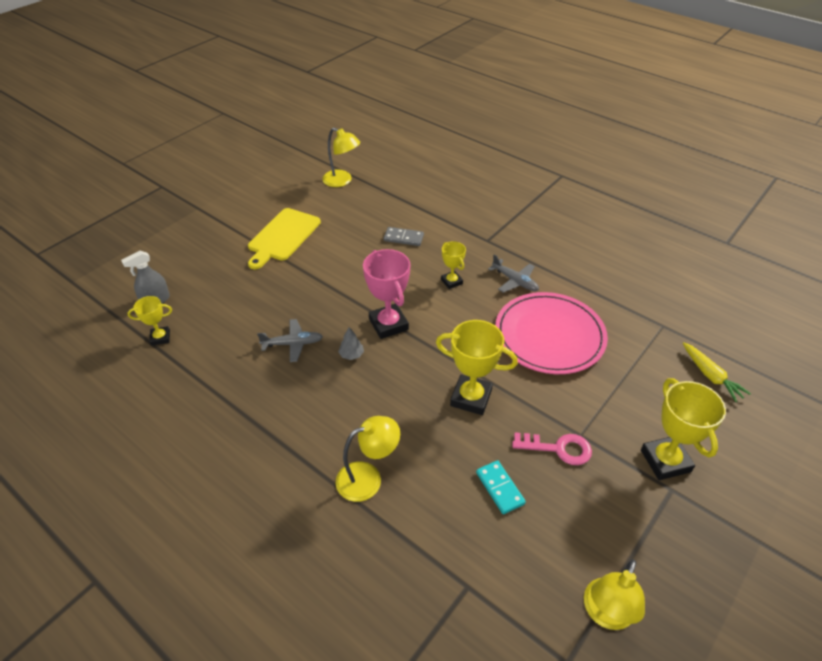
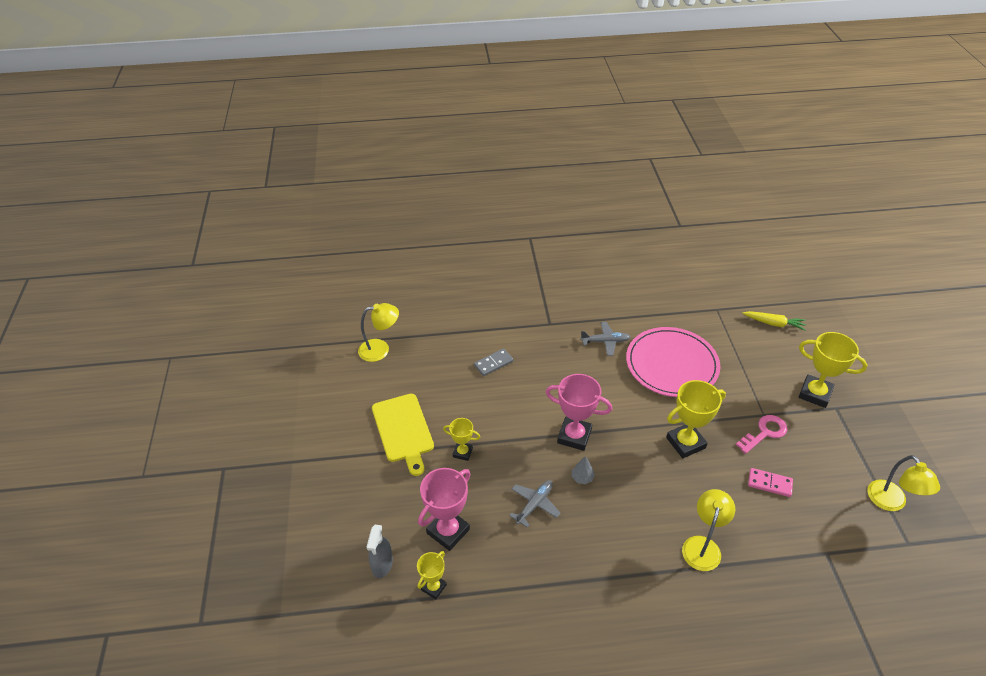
camera: 45 degrees left, 0 degrees up
(217, 314) = (448, 531): none -> pink trophy
(451, 282) = (569, 372): yellow trophy -> yellow trophy (462, 452)
(500, 488) = (769, 483): turquoise domino -> pink domino

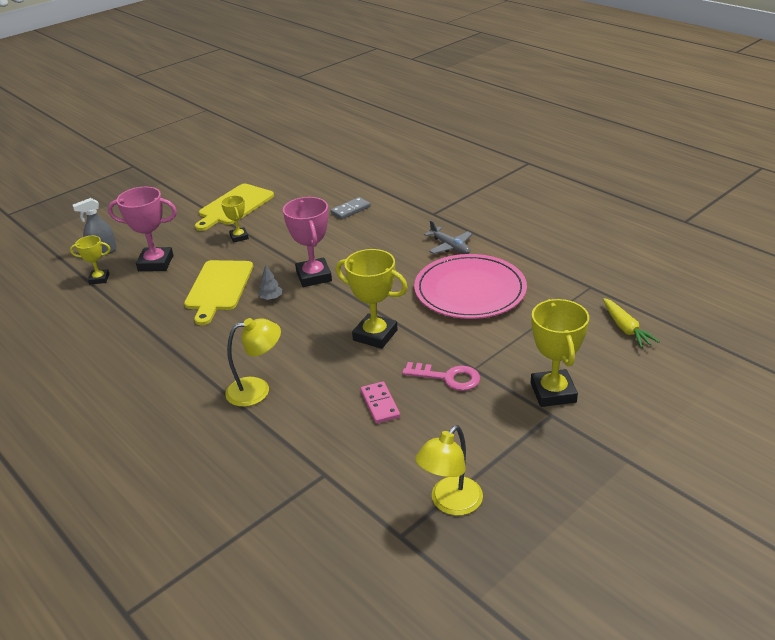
camera: 55 degrees right, 10 degrees down
(380, 349) = (305, 164): yellow lamp -> none
(493, 363) = (350, 210): grey domino -> grey domino turned 60 degrees counterclockwise
(535, 504) = (218, 288): grey plane -> yellow cutting board

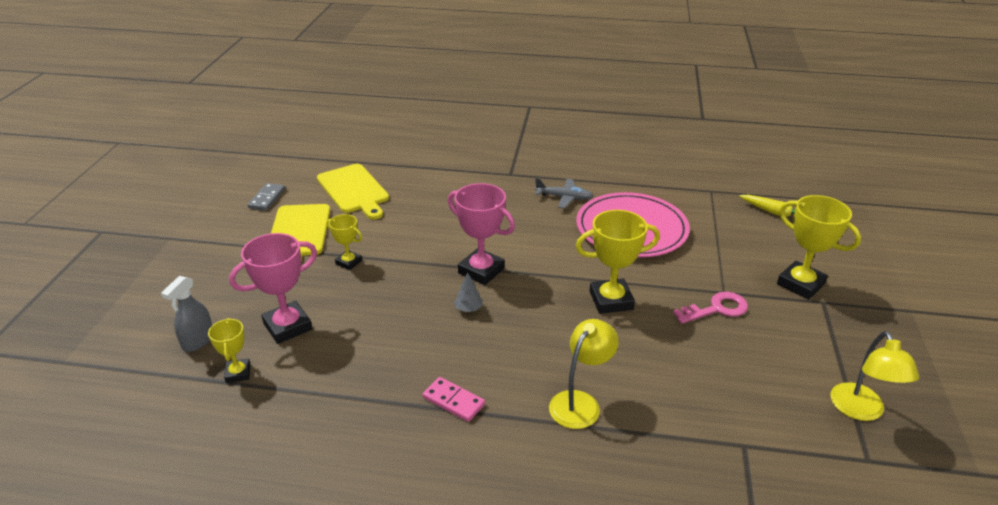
camera: 40 degrees left, 0 degrees up
(99, 279) = (238, 373): yellow trophy -> yellow trophy turned 60 degrees counterclockwise
(218, 288) = (399, 322): yellow cutting board -> yellow cutting board (354, 190)
(350, 210) = (429, 196): grey domino -> grey domino (267, 198)
(380, 404) = (699, 358): pink domino -> pink domino (453, 401)

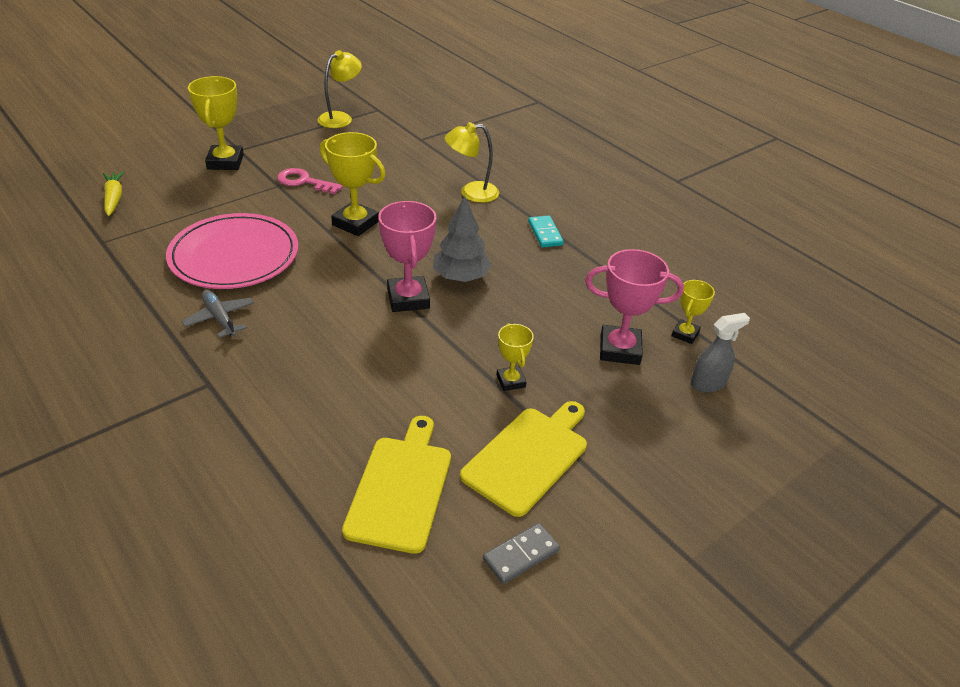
camera: 140 degrees left, 5 degrees up
(453, 401) = (545, 233): pink domino -> turquoise domino
(468, 309) = (461, 277): grey tree -> grey tree, size x2.03

